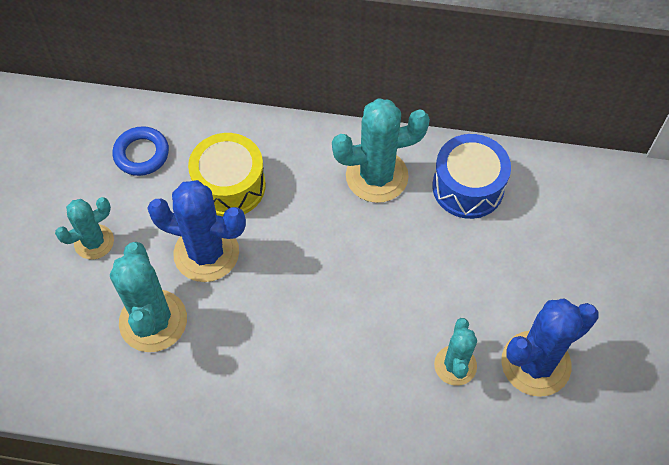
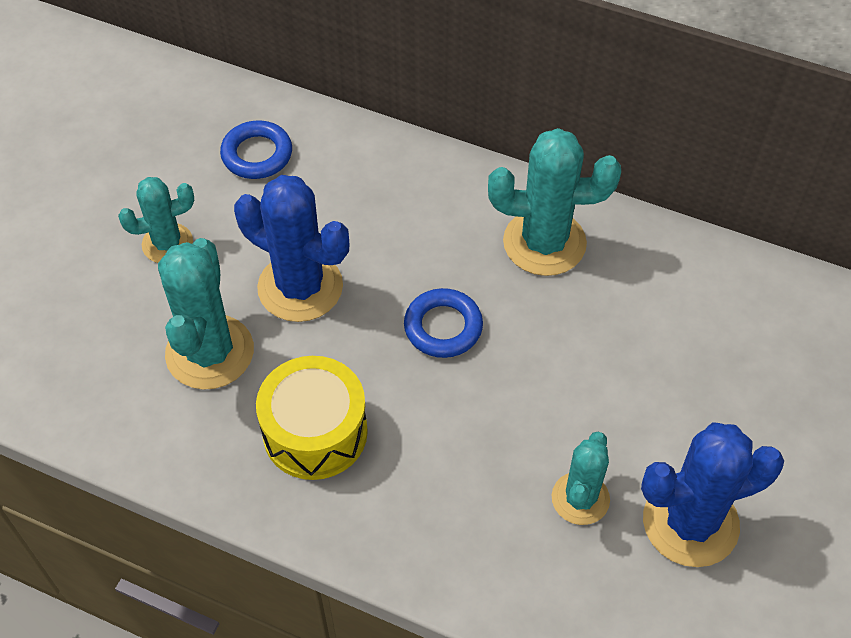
camera: 15 degrees right, 5 degrees down
(229, 186) = (353, 214): yellow drum -> yellow drum (315, 432)
(321, 259) = (443, 327): none -> blue ring
(468, 187) = (661, 282): blue drum -> none

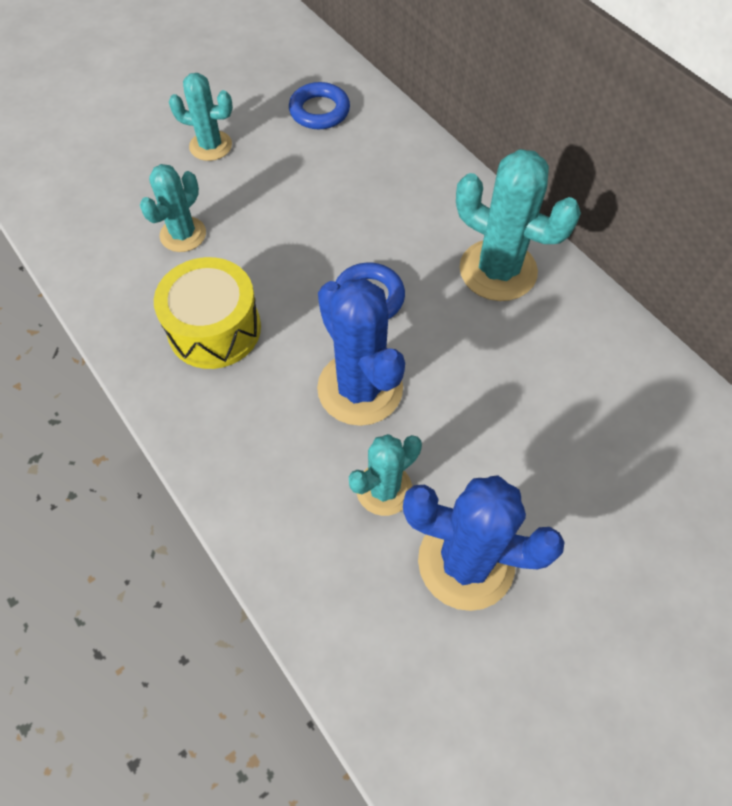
camera: 30 degrees right, 5 degrees up
(210, 352) = (183, 234): turquoise cactus -> turquoise cactus, size x0.61
(300, 287) = (281, 218): blue cactus -> blue cactus (360, 388)

